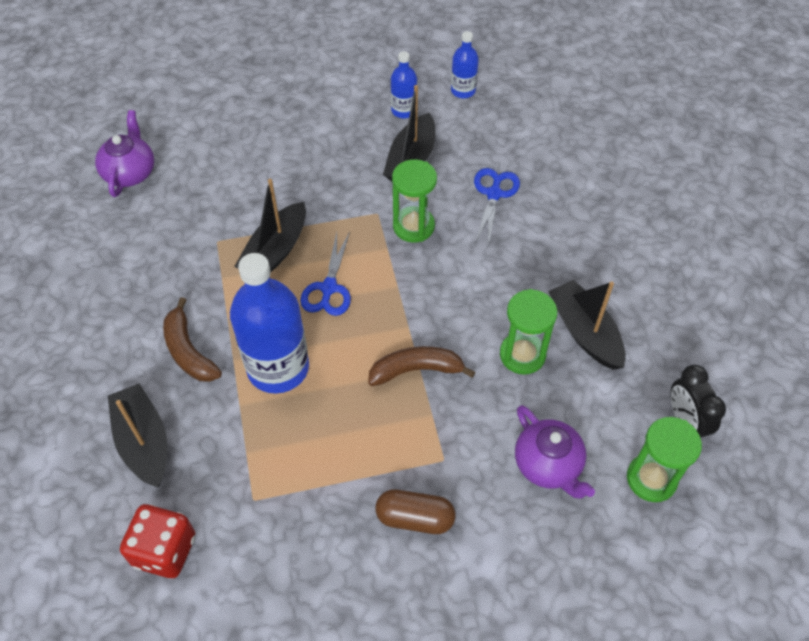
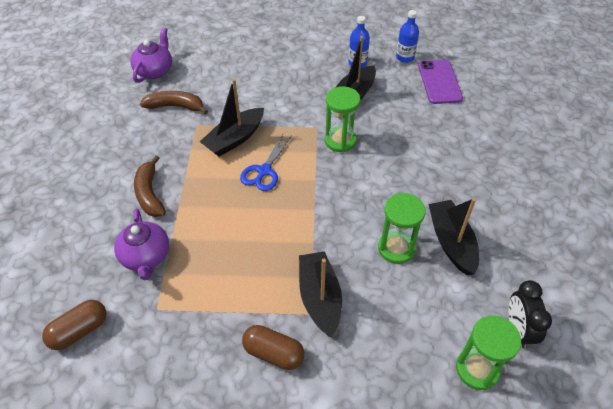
camera: 15 degrees right, 5 degrees down
(144, 442) = (95, 249): black boat -> black boat (319, 298)
(165, 550) = (79, 331): red dice -> brown capsule
(278, 368) = (208, 218): blue bottle -> none
(416, 370) = (310, 242): brown banana -> brown banana (175, 106)
(494, 194) = (408, 130): blue scissors -> none
(516, 118) = (439, 82): none -> purple phone
(548, 465) = (393, 337): purple teapot -> purple teapot (146, 256)

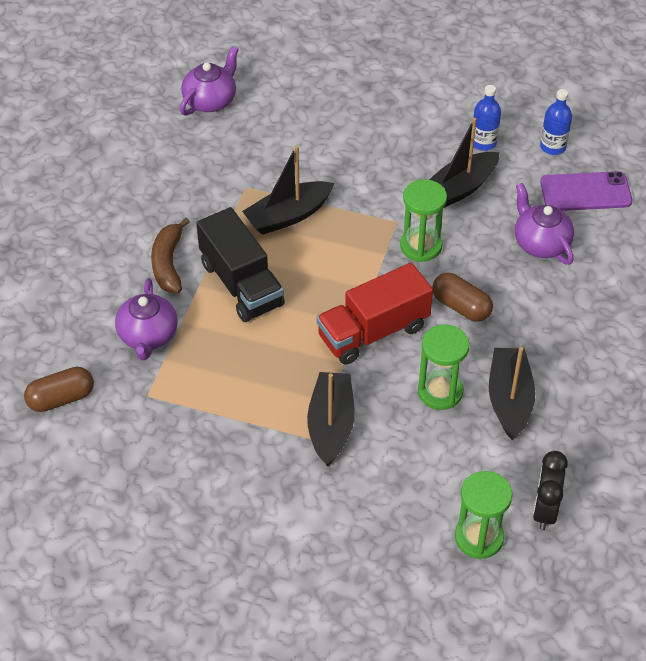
camera: 15 degrees right, 0 degrees up
(175, 106) = (225, 156): brown banana -> none
(213, 197) = (241, 284): none -> black truck
(264, 171) = (312, 265): blue scissors -> none
(273, 353) = (262, 469): brown capsule -> brown capsule (461, 306)
(327, 212) = (373, 332): none -> red truck
(424, 121) = (540, 243): none -> purple teapot
(439, 82) = (585, 192): purple phone -> purple phone turned 75 degrees clockwise

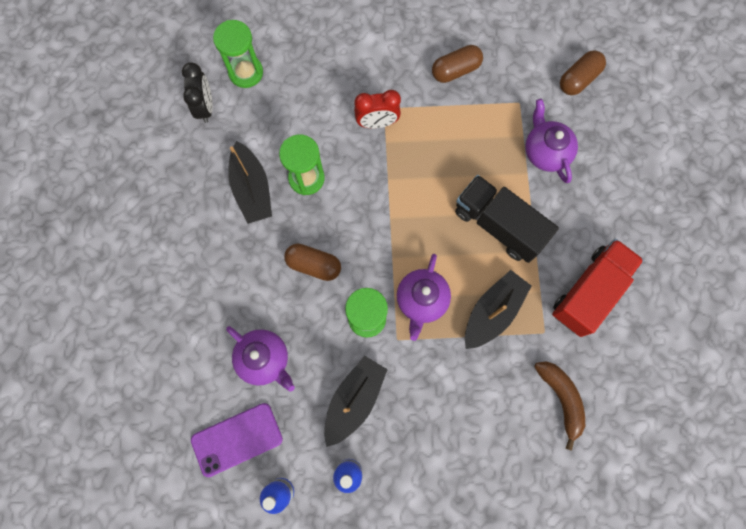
camera: 160 degrees right, 25 degrees up
(168, 263) = (566, 225): brown banana -> brown banana (561, 399)
(204, 455) = (455, 70): none -> brown capsule
(210, 100) = (629, 432): purple teapot -> purple teapot (421, 300)
(331, 425) = (377, 123): black boat -> red clock
(373, 332) = (376, 215): red truck -> red truck (589, 292)

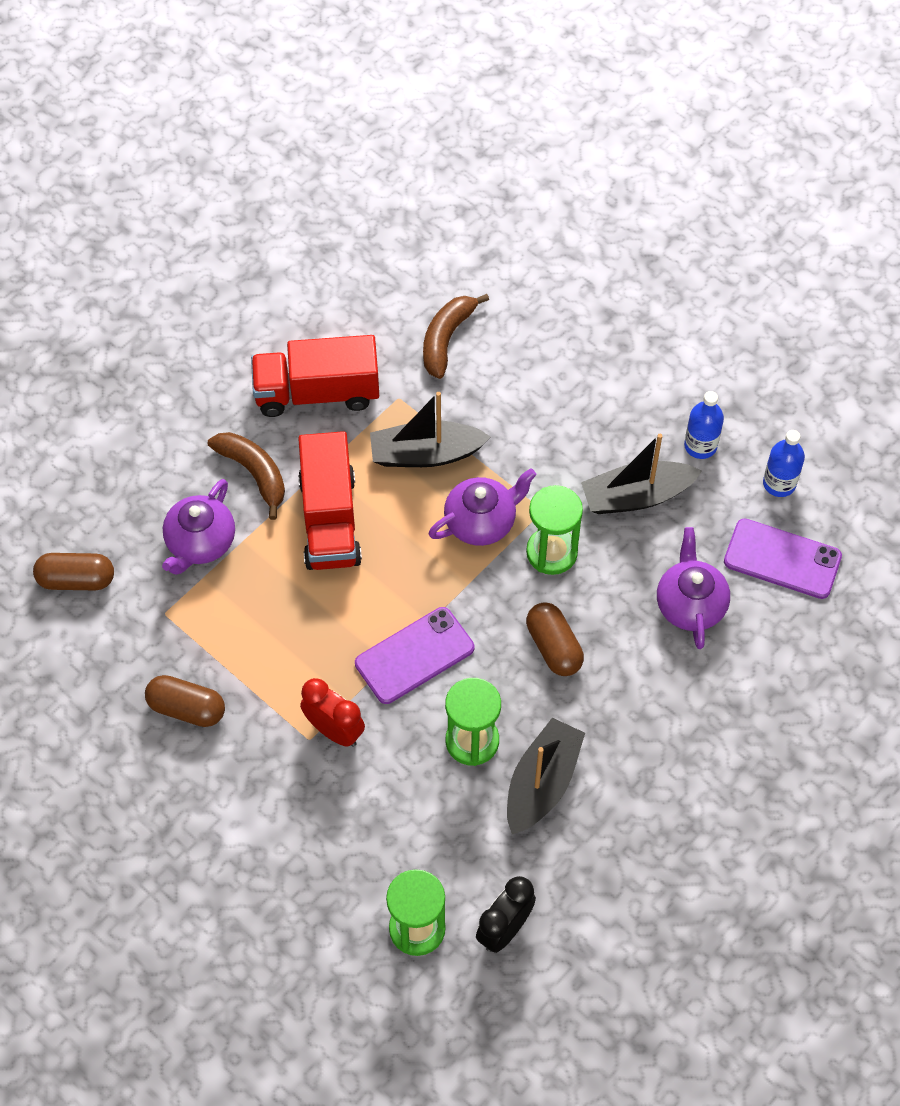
camera: 135 degrees left, 15 degrees down
(378, 194) = (414, 656): none -> purple phone
(498, 225) = (330, 520): black truck -> red truck
(565, 213) = (254, 473): none -> brown banana

